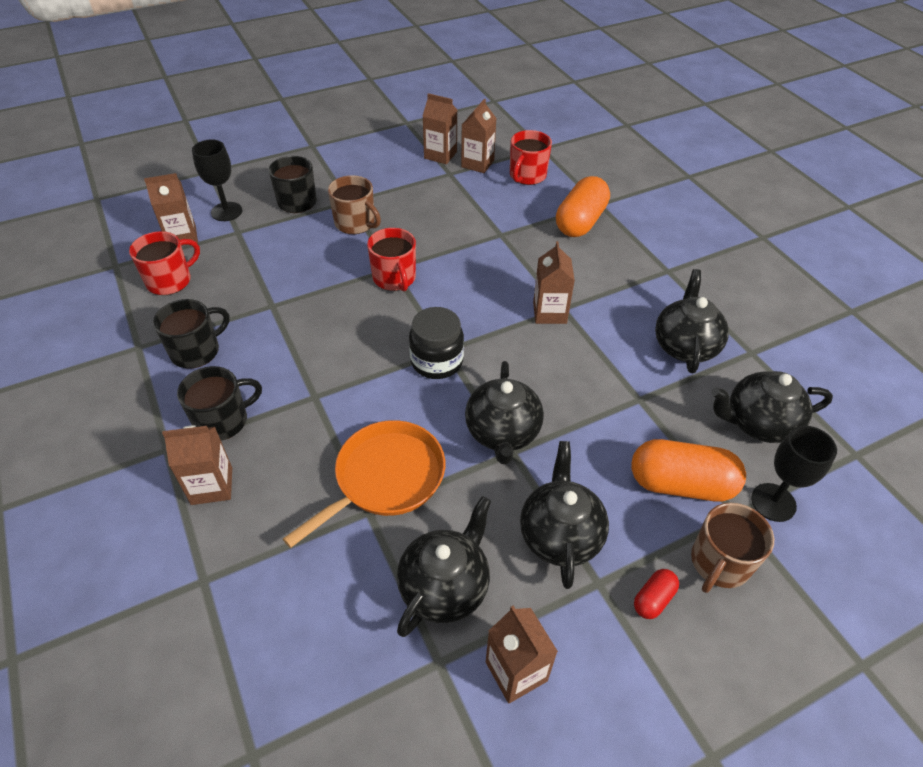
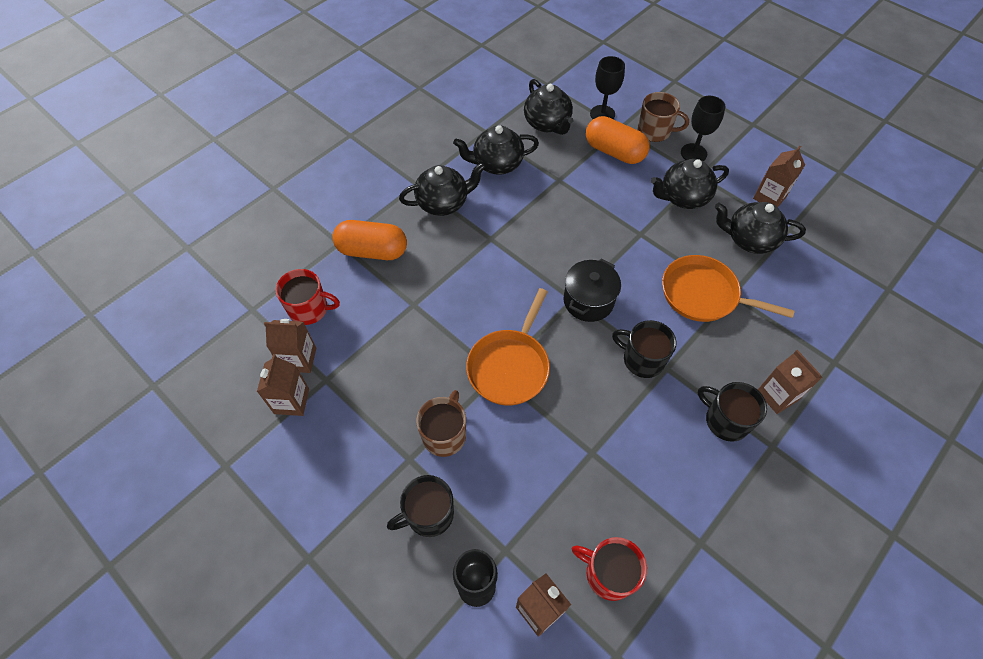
camera: 110 degrees left, 10 degrees up
(196, 351) = (676, 486): black mug -> black mug (642, 359)
(394, 278) = (510, 366): red mug -> orange pan
(437, 361) = (588, 301): black jar -> black pot
(502, 433) = (629, 243): black teapot -> black teapot (443, 203)
(549, 312) = (500, 245): brown carton -> none
(653, 599) = (693, 153): red capsule -> black goblet
(681, 484) = (614, 152): orange capsule -> orange capsule turned 45 degrees counterclockwise

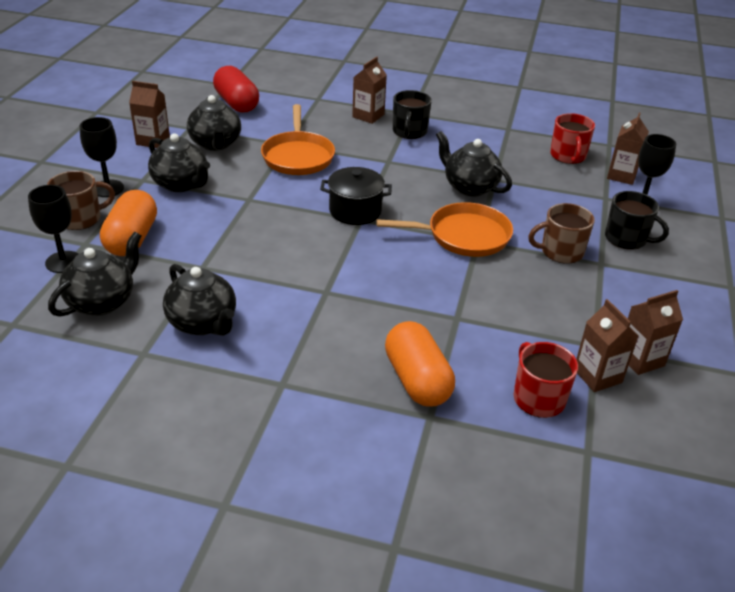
camera: 120 degrees left, 20 degrees down
(443, 203) = (299, 347): black teapot -> black teapot (469, 187)
(642, 359) = (391, 173): black mug -> none
(655, 131) = (81, 218): brown mug -> brown mug turned 75 degrees clockwise
(837, 282) = (237, 103): none -> red capsule

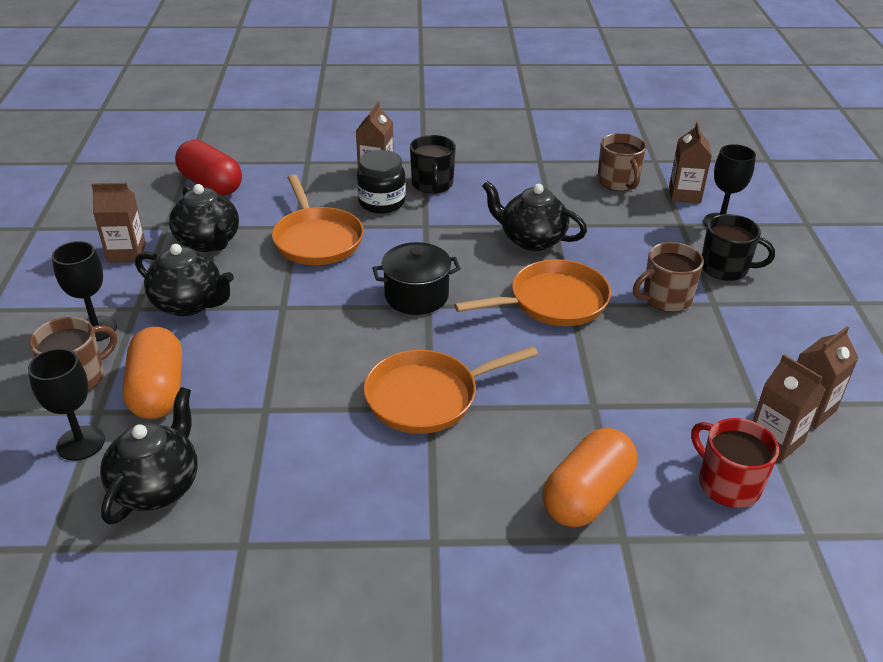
camera: 15 degrees left, 0 degrees up
(203, 323) = (300, 485): black teapot -> none
(327, 284) = (427, 397): none -> orange pan
(362, 138) = (382, 202): none -> black jar
(417, 380) = (587, 495): orange capsule -> orange capsule turned 75 degrees clockwise
(568, 156) = (618, 182): red mug -> brown mug

